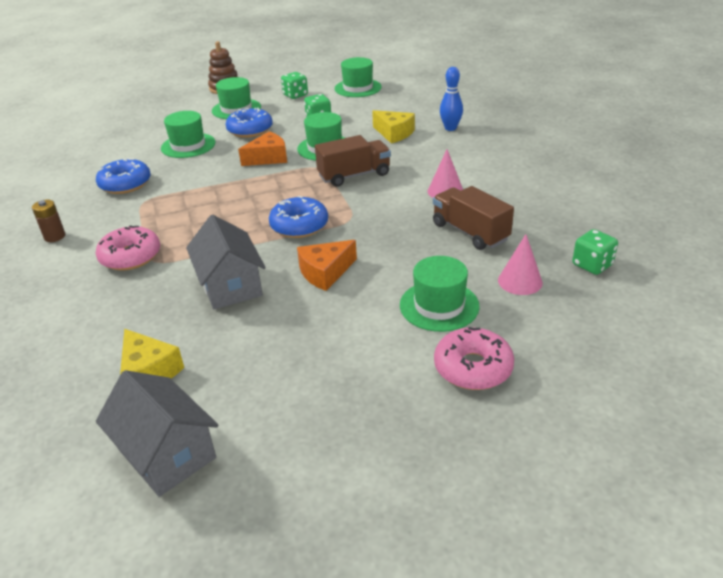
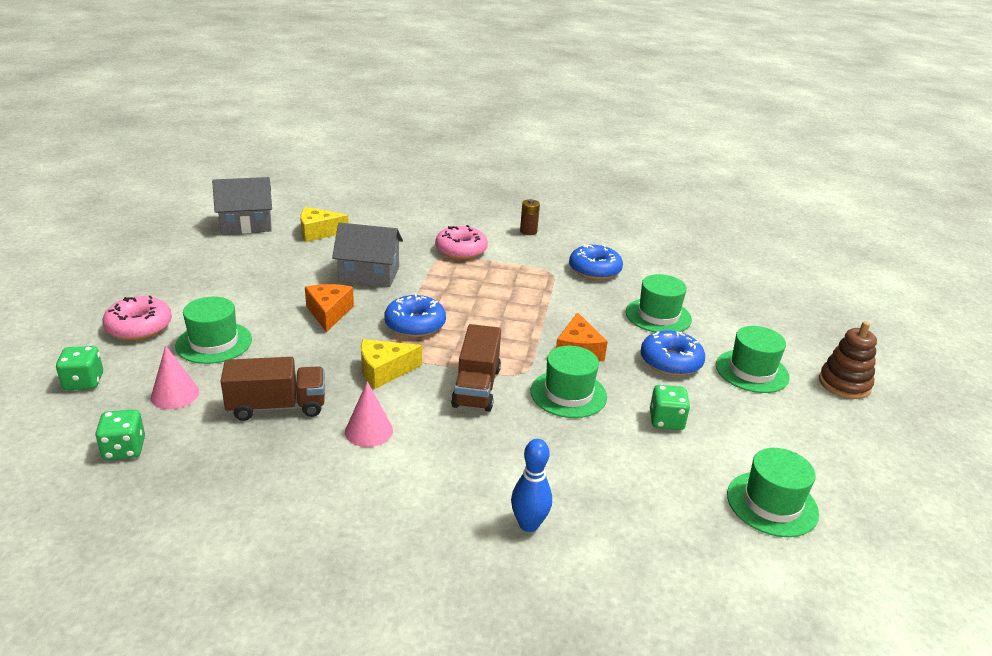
camera: 115 degrees right, 5 degrees down
(295, 95) = (776, 432): green dice -> green dice (83, 382)
(394, 133) = (560, 463): yellow cheese -> yellow cheese (384, 371)

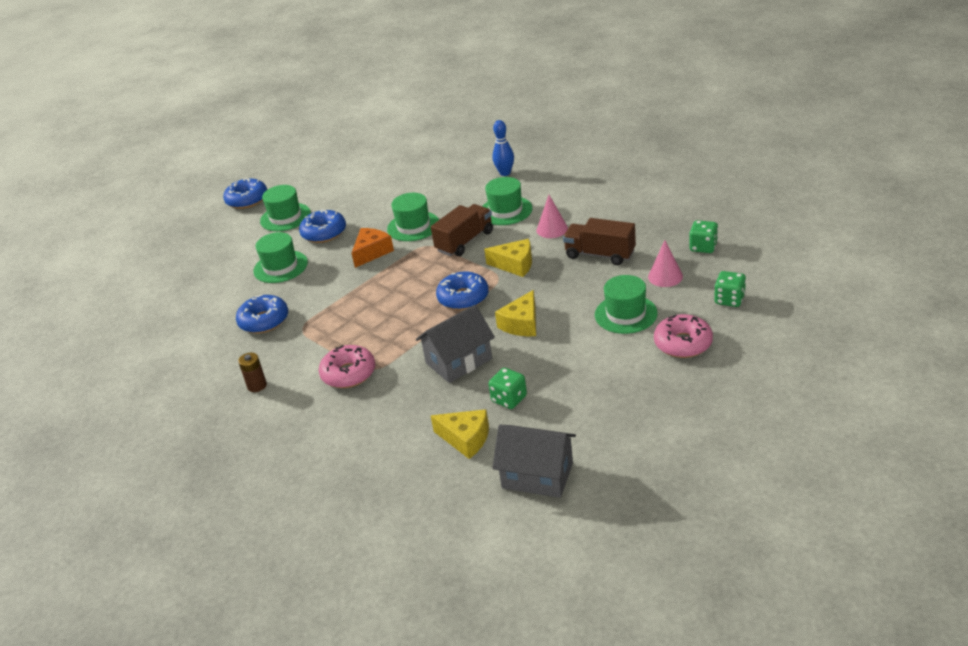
camera: 140 degrees left, 5 degrees up
(329, 313) = (522, 324): orange cheese -> yellow cheese
(369, 274) = (458, 361): grey house -> grey house turned 75 degrees counterclockwise
(666, 421) = (378, 201): green dice -> green dice (509, 399)
(772, 504) = (382, 159): green hat -> green hat (506, 210)
(844, 384) = (247, 200): brown stacking toy -> blue donut

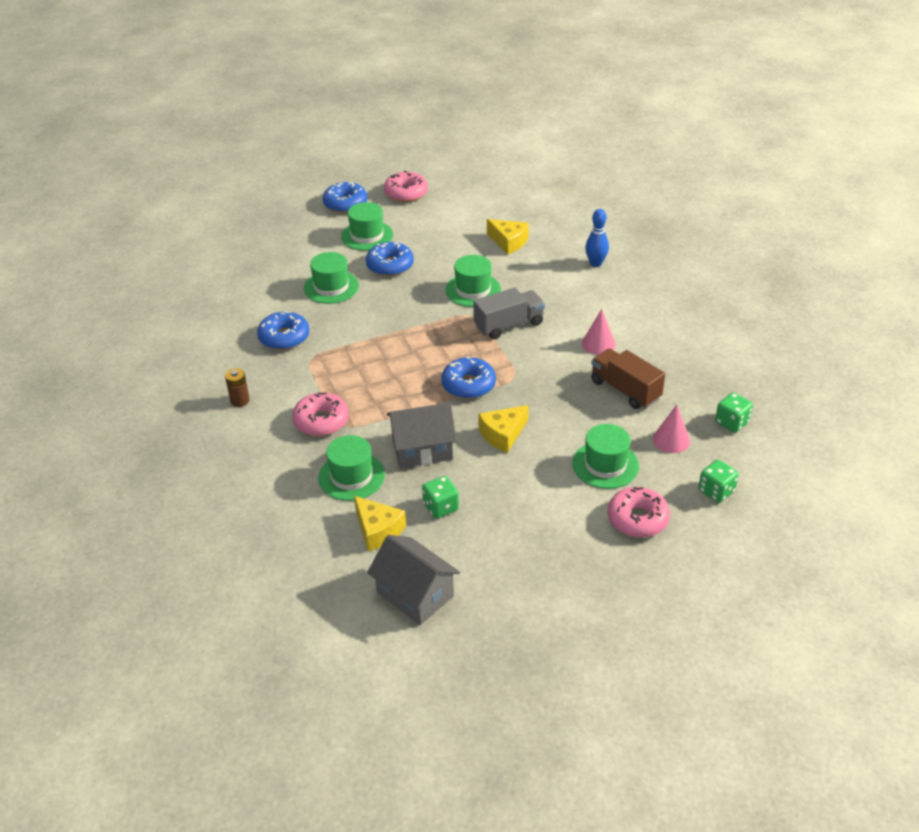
camera: 20 degrees right, 5 degrees up
(298, 174) = (406, 193): none -> pink donut
(372, 252) = (418, 303): orange cheese -> none
(465, 241) = (509, 325): brown truck -> grey truck
(506, 210) = (568, 306): green hat -> green hat (351, 476)
(515, 265) = (538, 369): yellow cheese -> yellow cheese (508, 242)

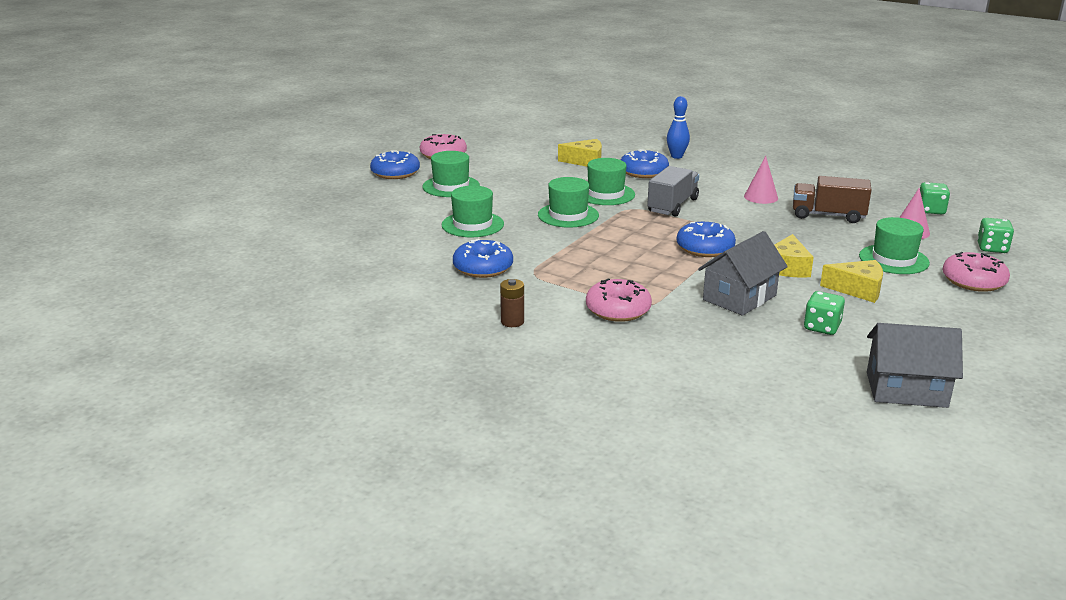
camera: 35 degrees left, 15 degrees down
(351, 476) = (711, 335): green hat -> green hat (568, 215)
(378, 530) = (799, 361): yellow cheese -> yellow cheese (858, 289)
(390, 266) = (505, 198): blue donut -> blue donut (643, 172)

